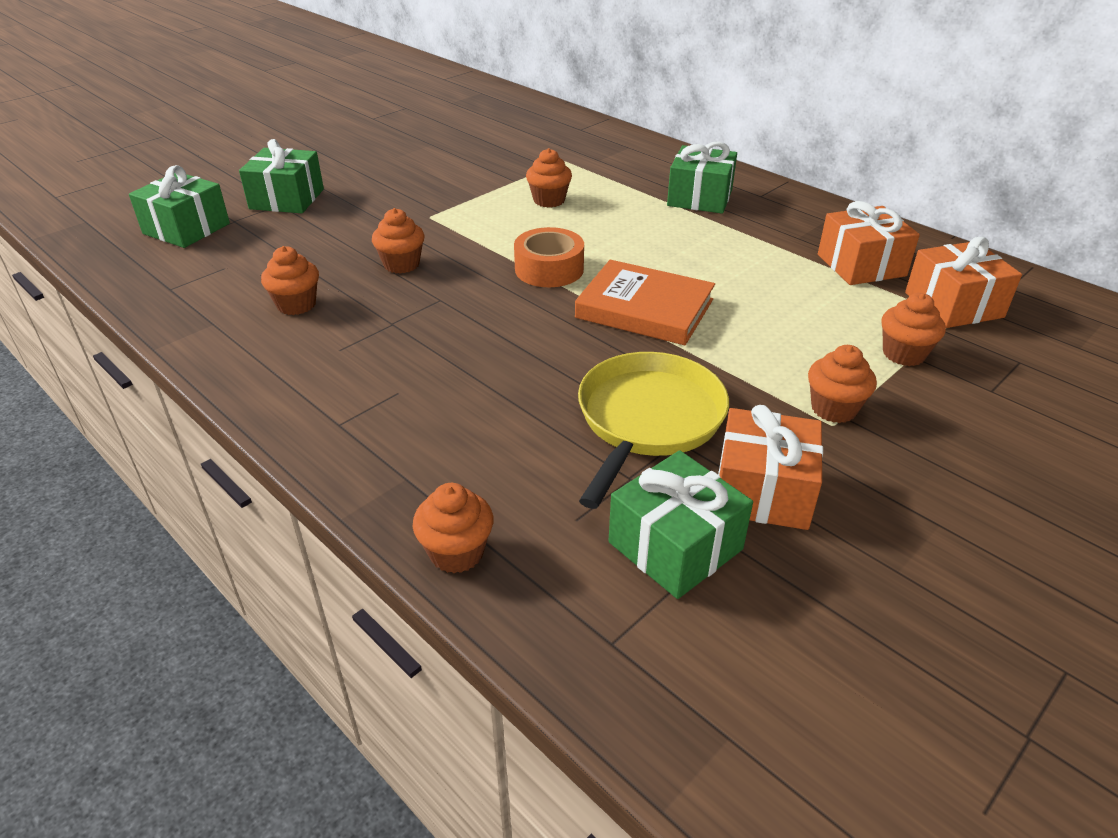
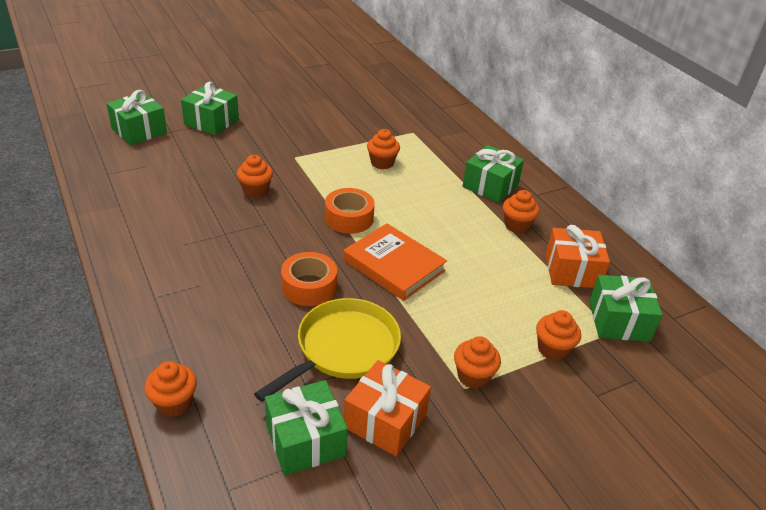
camera: 15 degrees right, 0 degrees up
(296, 305) = (175, 204): orange cupcake -> orange cupcake (517, 225)
(551, 359) = (309, 286): none -> orange tape
(953, 305) = (619, 321): orange gift -> green gift

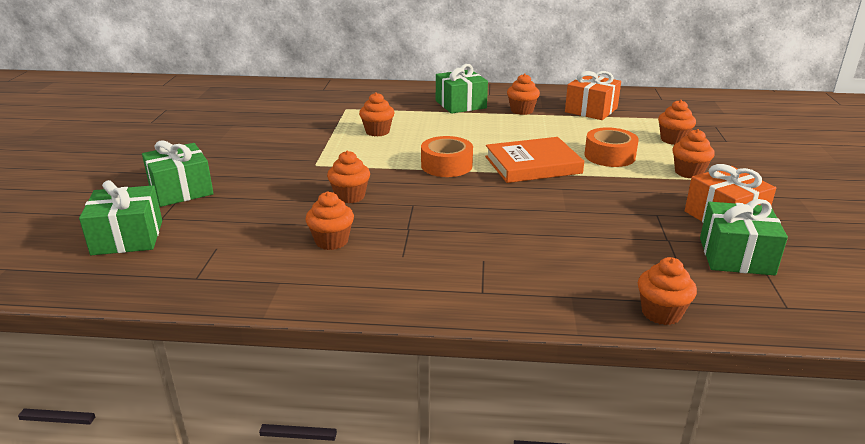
camera: 55 degrees left, 10 degrees down
(183, 206) = (331, 241): none -> orange cupcake
(309, 286) = (532, 207): orange tape -> orange tape (609, 156)
(343, 349) = (628, 212): yellow pan -> none
(619, 321) = (655, 113): green gift -> none

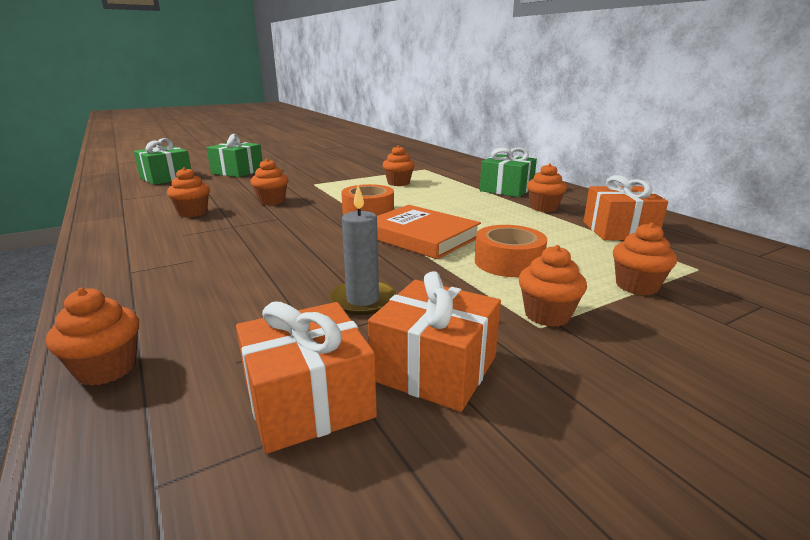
camera: 55 degrees right, 5 degrees down
(627, 213) = (363, 300): none -> grey candle
(736, 256) = (308, 401): green gift -> orange gift

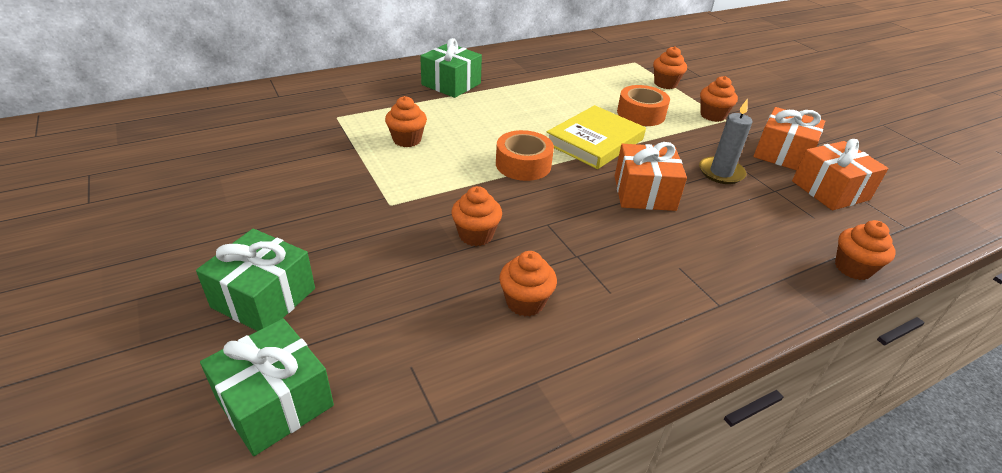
camera: 90 degrees left, 15 degrees up
(421, 236) = (595, 141): orange book -> yellow book
(543, 208) = (515, 79): orange cupcake -> none
(619, 230) = (571, 65): orange gift -> orange gift (644, 193)

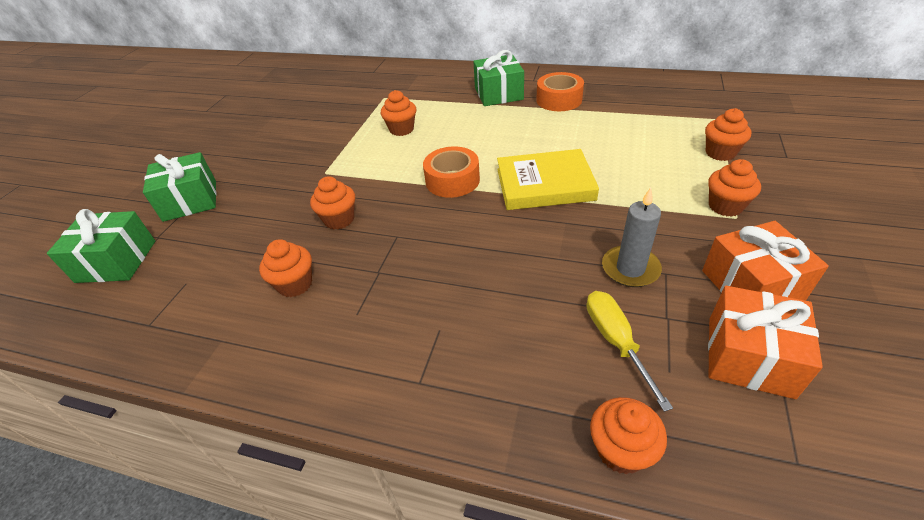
camera: 50 degrees right, 5 degrees up
(641, 114) = (636, 175): orange tape -> orange tape (559, 100)
(644, 193) = (515, 250): orange gift -> none
(772, 216) = (615, 340): none -> yellow screwdriver

